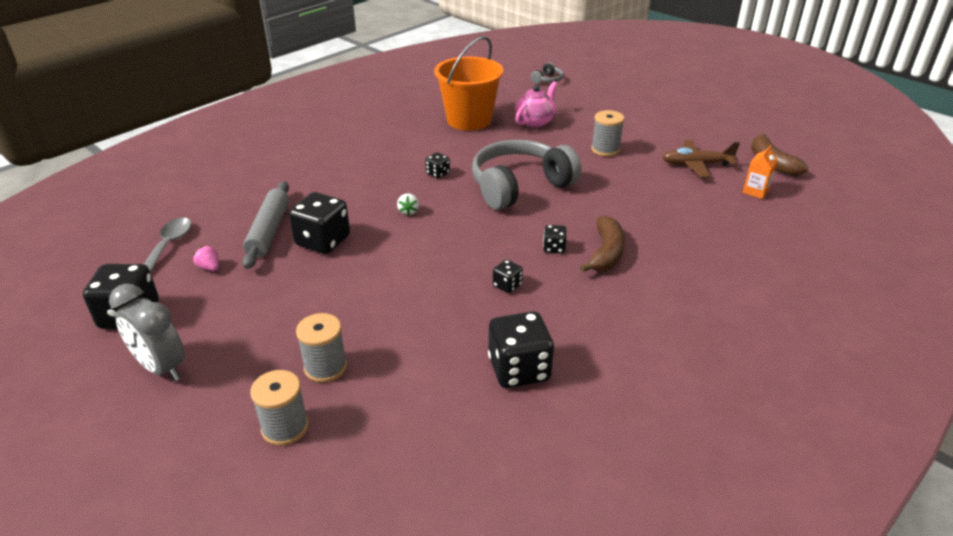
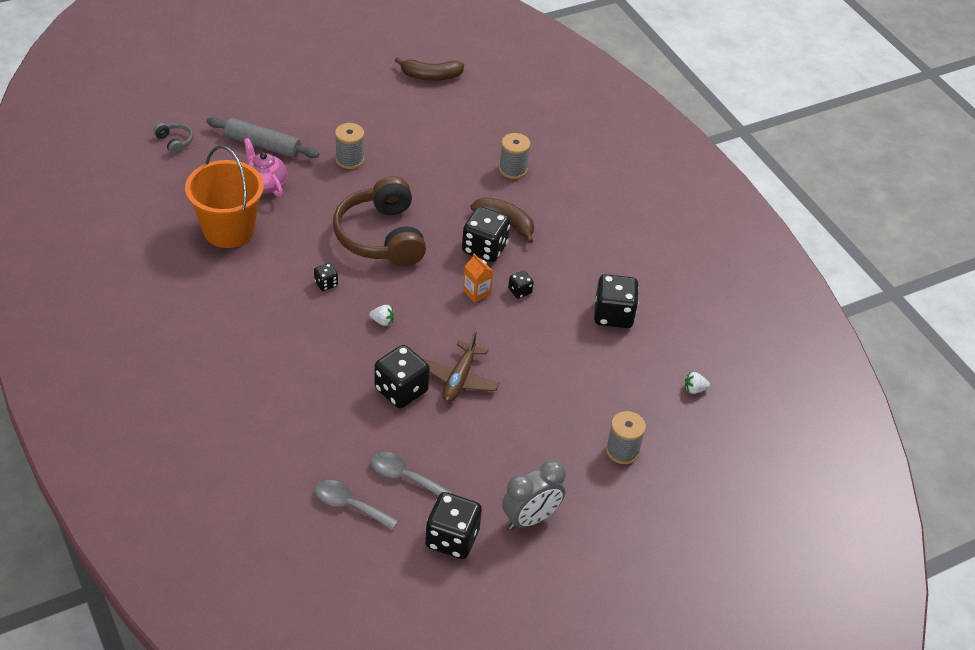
camera: 75 degrees left, 10 degrees up
(209, 267) = (404, 476): pink strawberry -> grey spoon
(269, 231) = (364, 426): grey rolling pin -> grey rolling pin (263, 145)
(325, 367) = (570, 418): grey spool -> grey spool (513, 169)
(425, 484) = (694, 389): none -> white strawberry
(519, 186) = (381, 236): grey headphones -> brown headphones
(554, 248) = (484, 248): black dice -> black dice, size x2.04
(696, 165) = (408, 118): brown plane -> brown plane (459, 379)
(755, 191) = (466, 106): orange carton -> orange carton (476, 292)

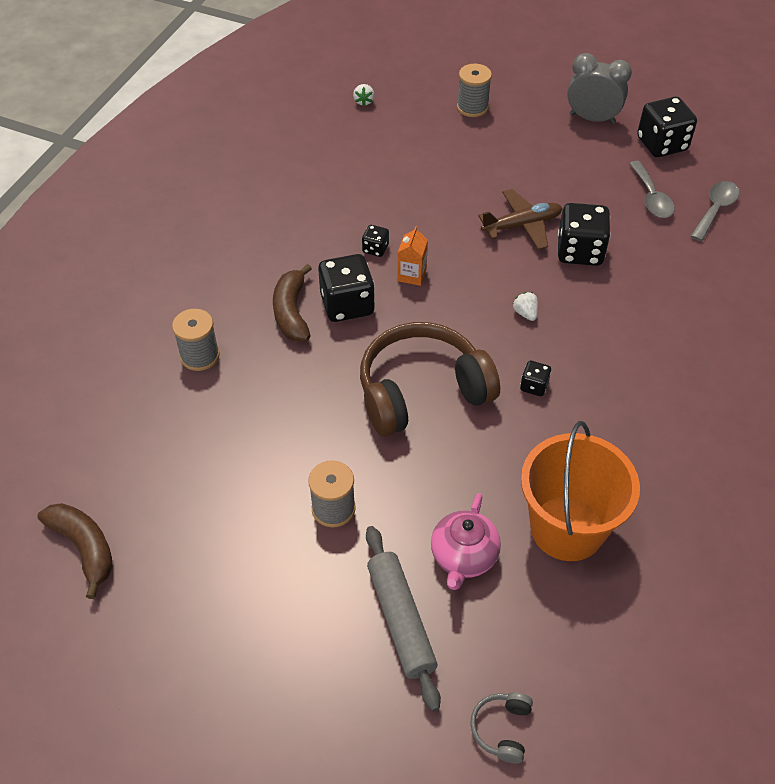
camera: 125 degrees left, 5 degrees up
(349, 505) = (715, 209): grey spoon -> grey spoon turned 135 degrees counterclockwise
(381, 236) = (422, 391): brown headphones -> brown headphones turned 150 degrees counterclockwise
(613, 315) = (334, 179): black dice -> none
(694, 389) = (364, 101): white strawberry -> white strawberry turned 45 degrees clockwise

